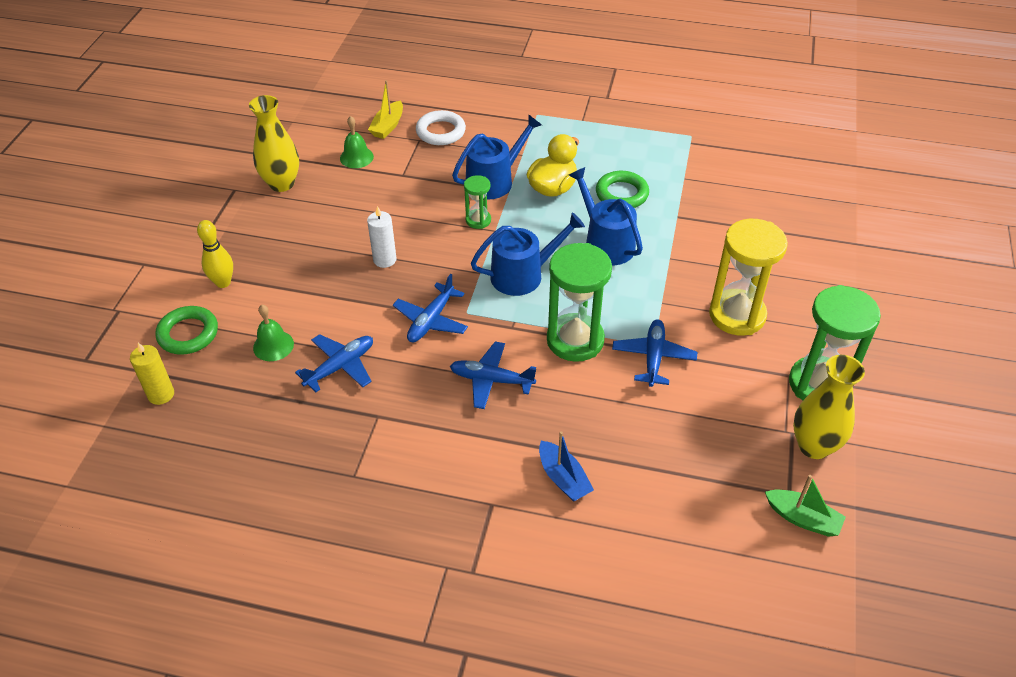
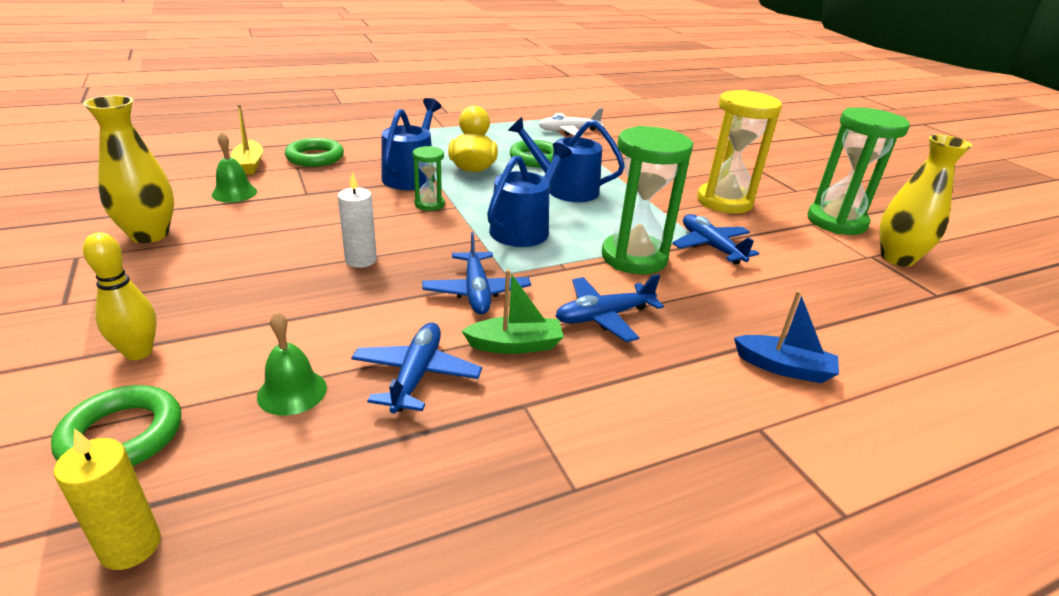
camera: 40 degrees left, 15 degrees down
(441, 132) = (315, 157): white ring -> green ring
(699, 163) = (568, 131): none -> white plane
(802, 518) = (972, 306): green boat -> green boat (515, 345)

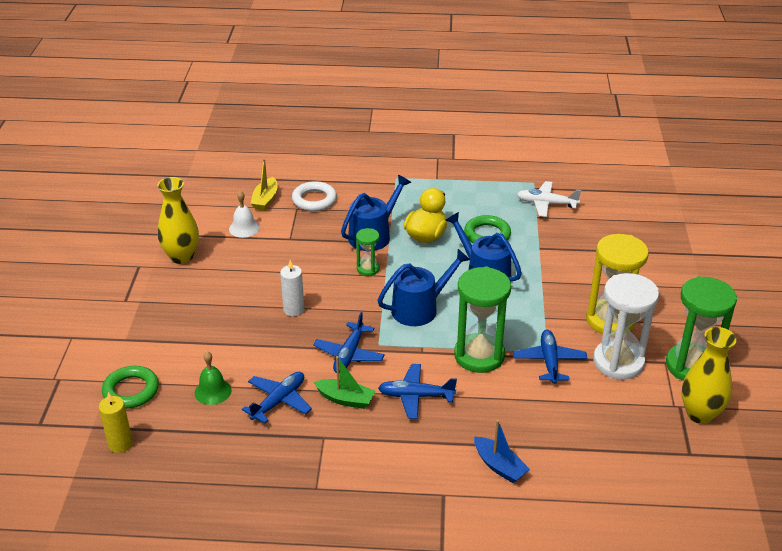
camera: 30 degrees right, 5 degrees up
(139, 352) = (151, 344): yellow bowling pin -> none
(234, 193) = (244, 228): green bell -> white bell
(315, 157) = (314, 200): green ring -> white ring
(773, 233) = (618, 362): none -> white hourglass

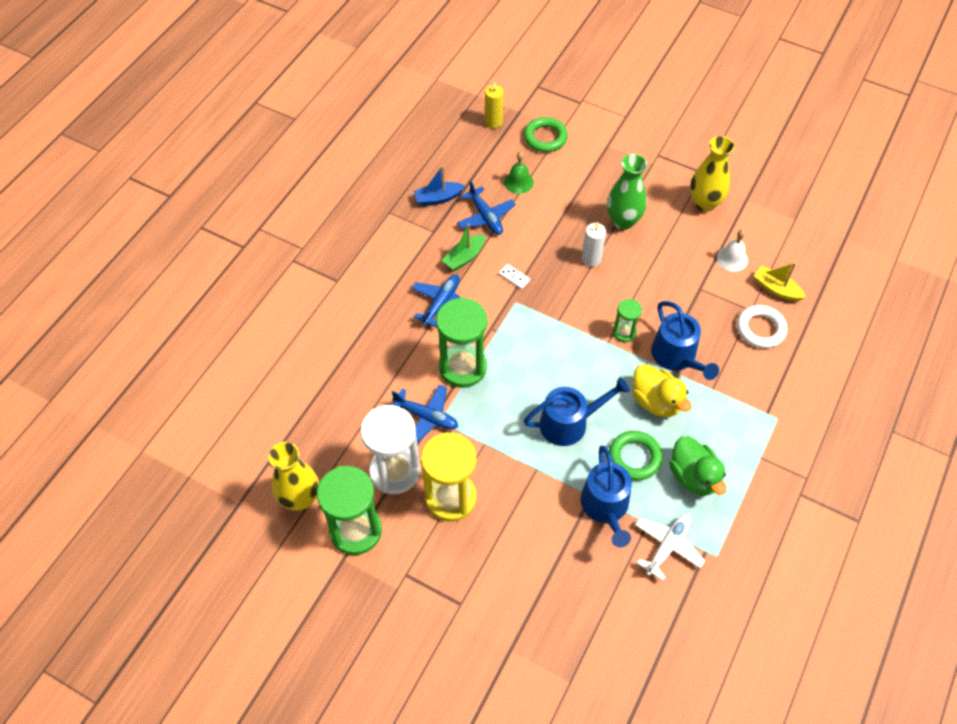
camera: 115 degrees right, 20 degrees up
(232, 301) = (623, 221): none -> green vase
(349, 354) = (514, 277): blue plane -> white domino
(419, 308) = (547, 350): blue watering can -> blue watering can (605, 507)
(479, 204) = (693, 476): none -> green duck
(499, 466) = (339, 325): blue boat -> blue boat (438, 198)

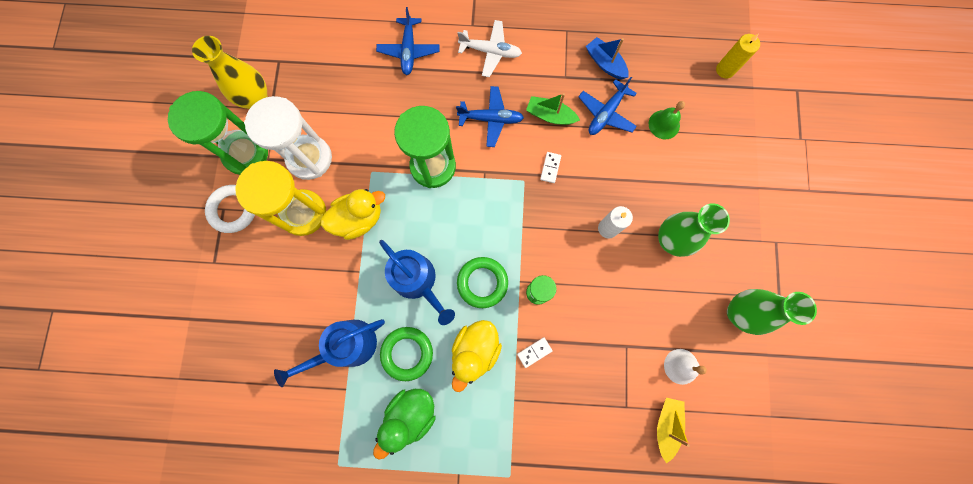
camera: 65 degrees right, 20 degrees up
(426, 417) = (371, 159): blue plane -> blue plane (409, 51)
(482, 450) = (358, 219): none -> yellow duck
(545, 137) = (734, 125): green ring -> green ring (482, 283)
(667, 546) = (330, 416): white plane -> white plane (491, 52)
(676, 356) = (534, 352): blue watering can -> white domino
(704, 203) = (738, 313): yellow vase -> green vase
(760, 329) = (607, 425): white ring -> white ring (233, 210)

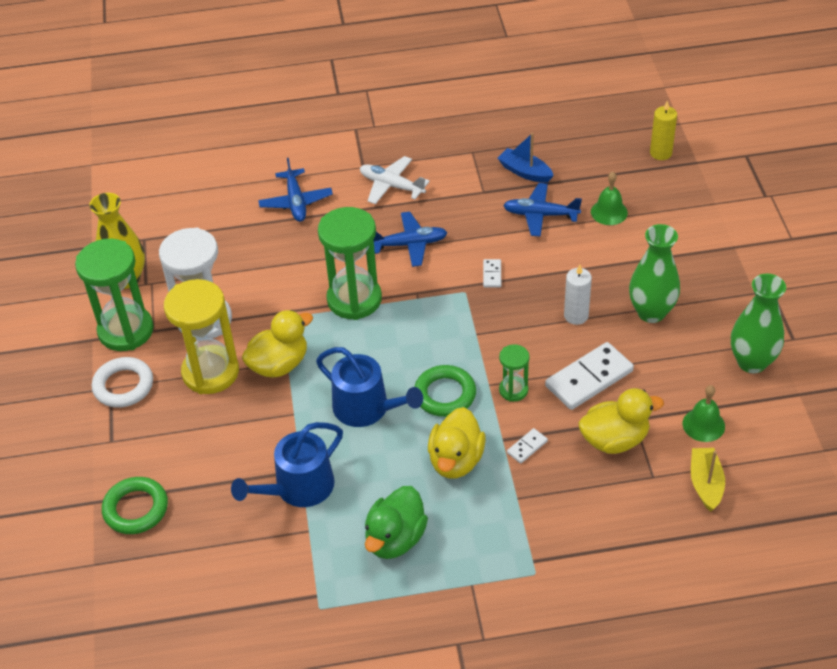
camera: 10 degrees left, 30 degrees down
(407, 353) = (374, 479): green ring -> green ring (136, 509)
(491, 52) = (391, 186): white plane -> white plane turned 150 degrees counterclockwise
(550, 115) = (477, 228): green boat -> none
(601, 296) = (589, 378): none -> white domino
(605, 363) = (614, 439): none -> yellow duck
(606, 113) = (540, 215): blue plane -> blue plane turned 75 degrees clockwise
(681, 366) = (703, 425): white bell -> green bell

